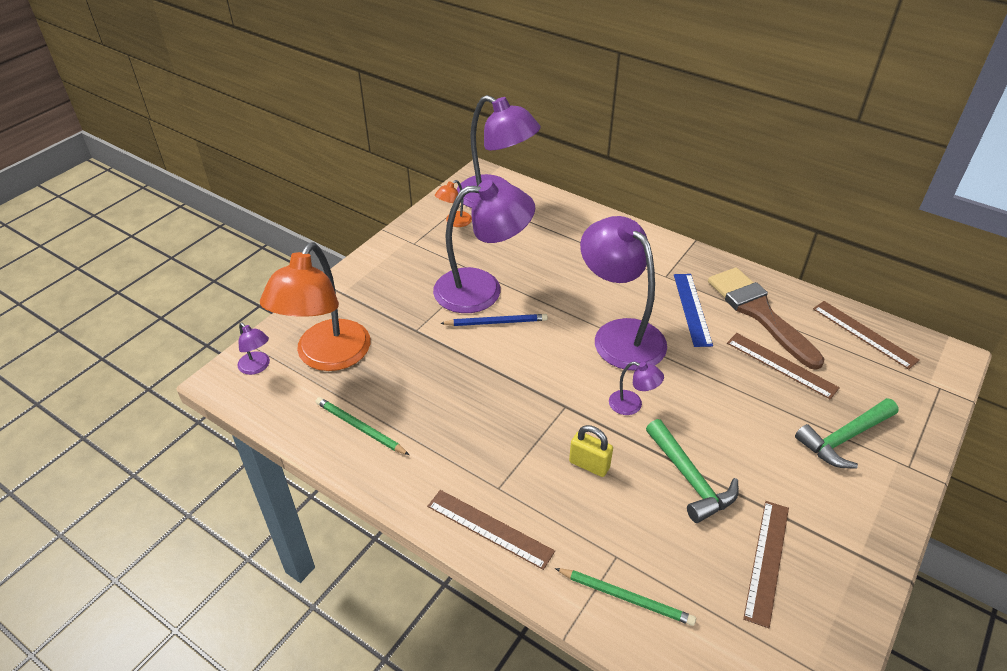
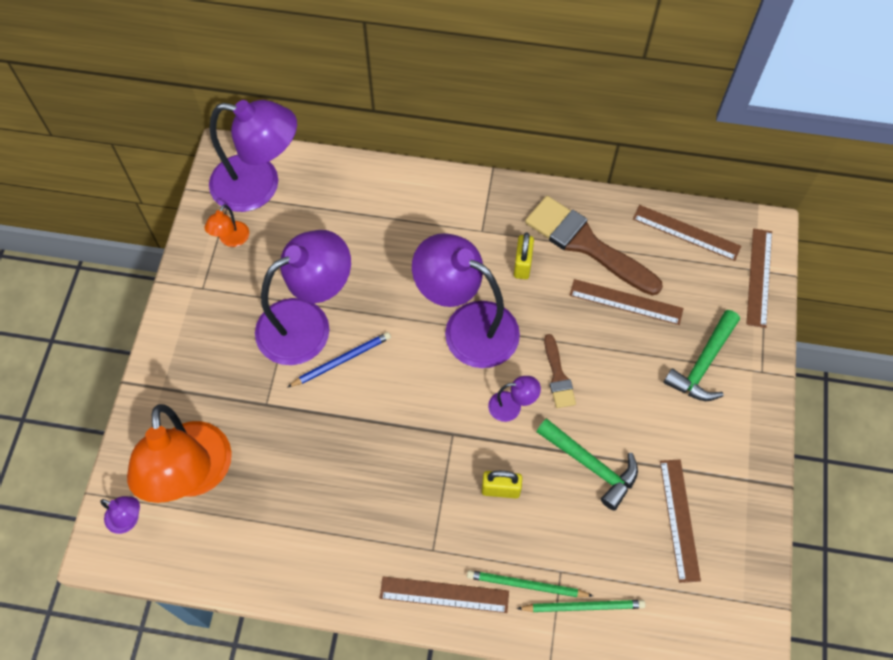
camera: 25 degrees left, 20 degrees up
(360, 428) = (273, 544): green pencil -> green pencil (527, 585)
(688, 398) = (558, 376): none -> brown brush
(692, 309) = (522, 265): blue ruler -> yellow padlock
(931, 390) = (759, 277): none -> brown ruler

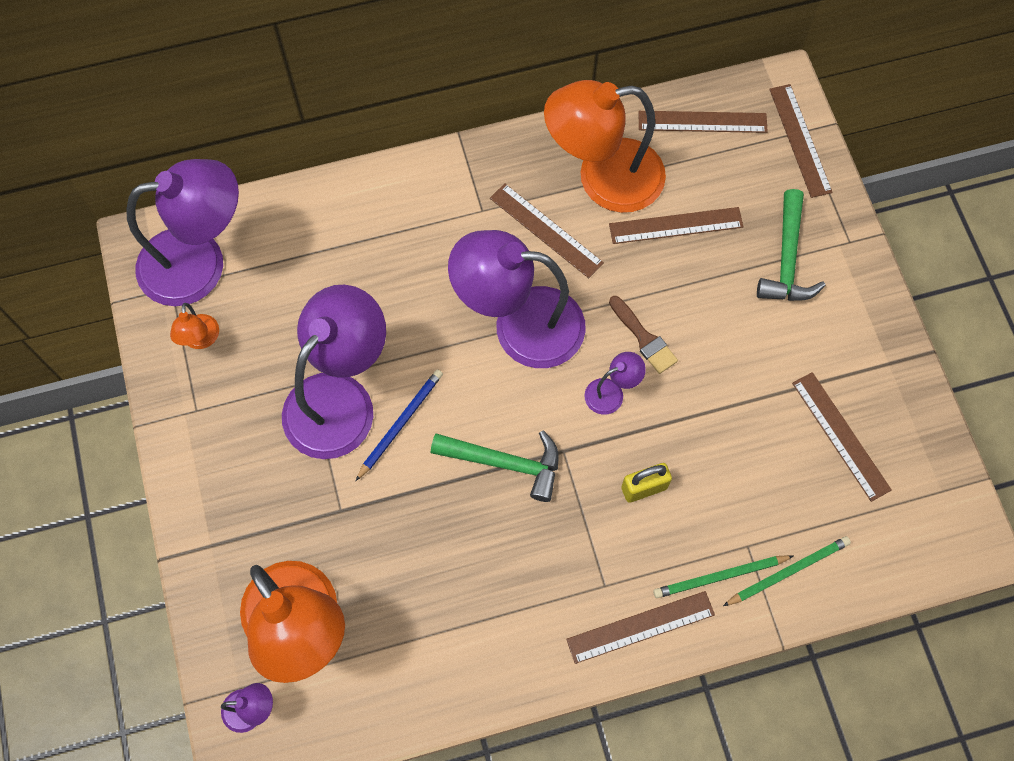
camera: 25 degrees left, 5 degrees up
(522, 265) = (545, 230): yellow padlock -> brown ruler
(586, 244) = (603, 179): brown brush -> orange lamp
(591, 465) = (725, 419): green hammer -> green hammer (505, 463)

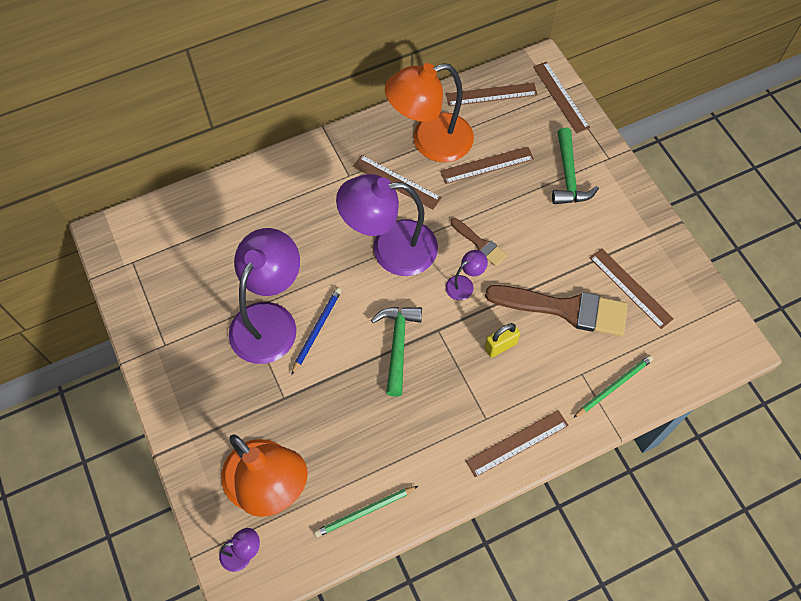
camera: 10 degrees left, 5 degrees down
(200, 262) = (150, 241): purple lamp -> none
(200, 340) = (159, 295): orange lamp -> none
(505, 463) = (397, 345): green hammer -> green hammer turned 90 degrees counterclockwise
(720, 576) = (567, 398): green pencil -> green pencil (365, 512)
(743, 451) = (565, 309): none -> brown brush

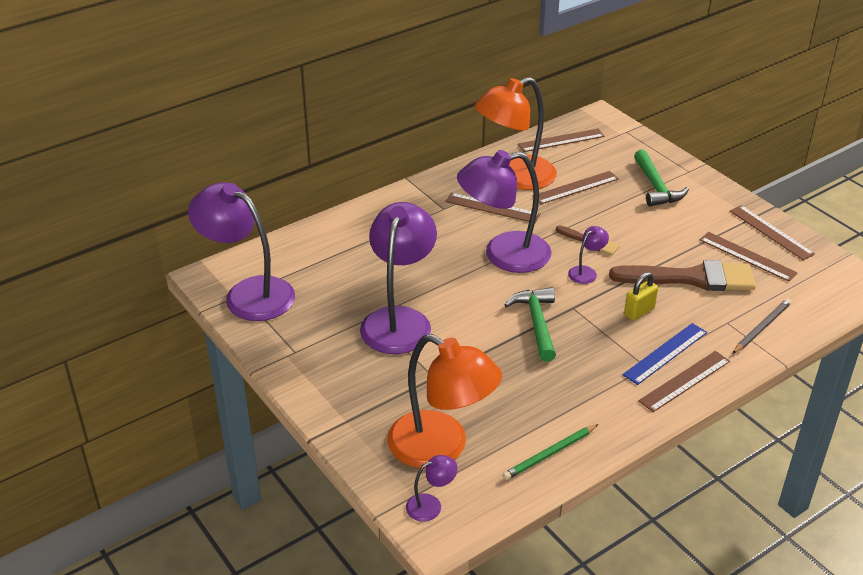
camera: 10 degrees left, 25 degrees down
(138, 262) = (248, 293): none -> purple lamp
(316, 330) = (450, 322): blue pencil -> none
(509, 404) = (665, 353): none -> blue ruler
(560, 97) = (626, 135): brown ruler -> brown ruler (771, 232)
(613, 386) = (761, 328): green pencil -> grey pencil

